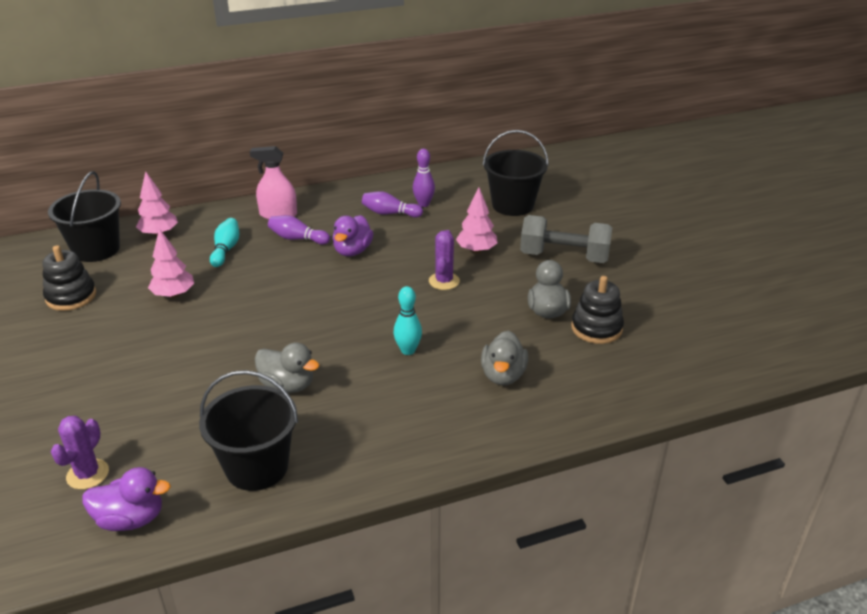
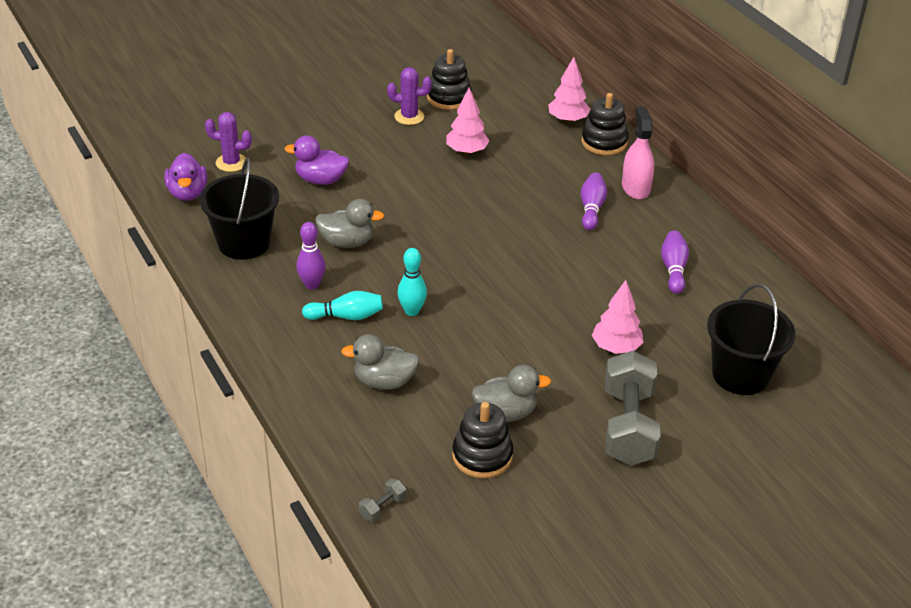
camera: 80 degrees right, 5 degrees up
(96, 249) = (527, 91): black bucket -> none
(205, 220) = (604, 142): none -> black stacking toy
(226, 249) = (553, 166): turquoise bowling pin -> turquoise bowling pin (346, 316)
(287, 385) = (347, 242): grey duck -> grey duck turned 105 degrees counterclockwise
(352, 251) = (581, 251): purple duck -> purple duck (320, 180)
(423, 204) = (708, 294): purple bowling pin -> purple bowling pin (312, 285)
(444, 281) = (542, 326): purple cactus -> purple cactus (409, 117)
(659, 388) = (382, 507): none -> grey dumbbell

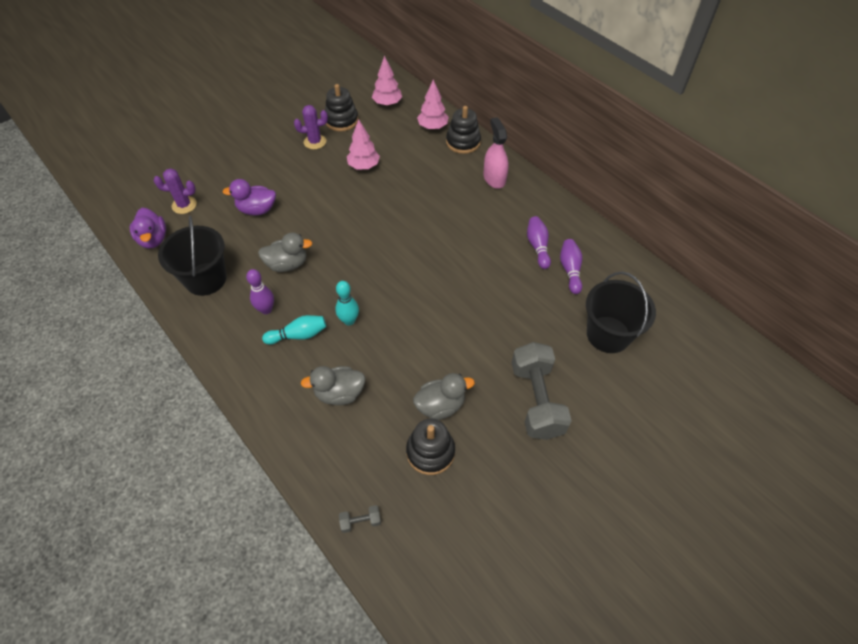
camera: 10 degrees left, 15 degrees up
(382, 507) = (360, 521): grey dumbbell -> grey dumbbell turned 45 degrees clockwise
(591, 209) = (466, 202): purple bowling pin -> purple bowling pin (570, 270)
(616, 347) = (511, 326): pink tree -> pink tree (387, 103)

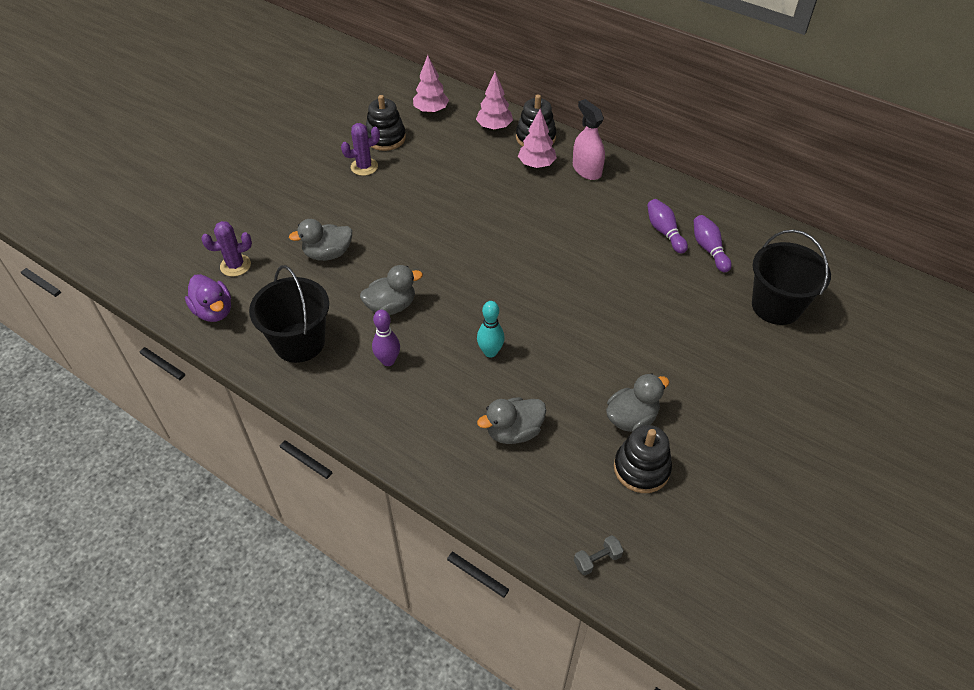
camera: 15 degrees left, 5 degrees down
(257, 210) = (328, 254): purple duck -> grey duck
(298, 335) = (439, 380): turquoise bowling pin -> none
(364, 166) = (433, 183): pink tree -> pink tree (536, 165)
(536, 400) = (731, 389): grey dumbbell -> none

